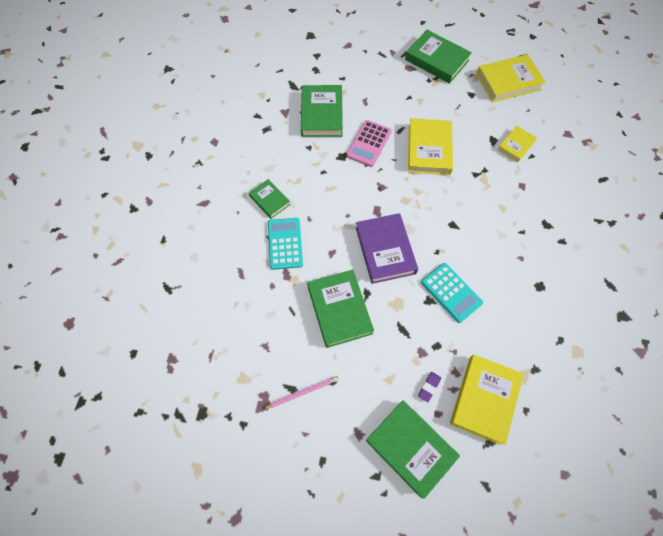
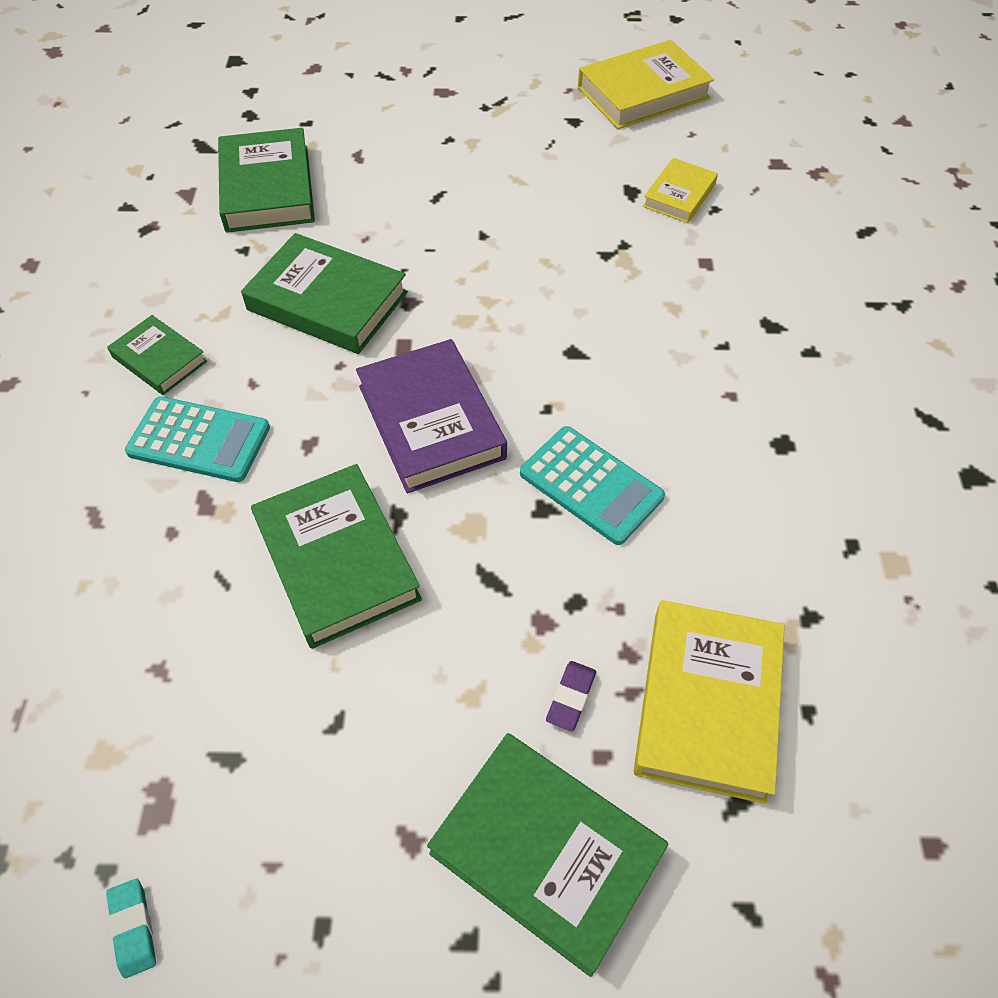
camera: 10 degrees left, 10 degrees down
(253, 448) = (133, 928): none -> turquoise eraser
(285, 243) = (199, 440): turquoise calculator -> turquoise calculator turned 120 degrees clockwise
(302, 393) = (258, 765): pink pencil -> none
(369, 143) = (373, 227): pink calculator -> none
(429, 150) = (502, 223): yellow book -> none
(436, 60) = (496, 73): green book -> green book (327, 301)

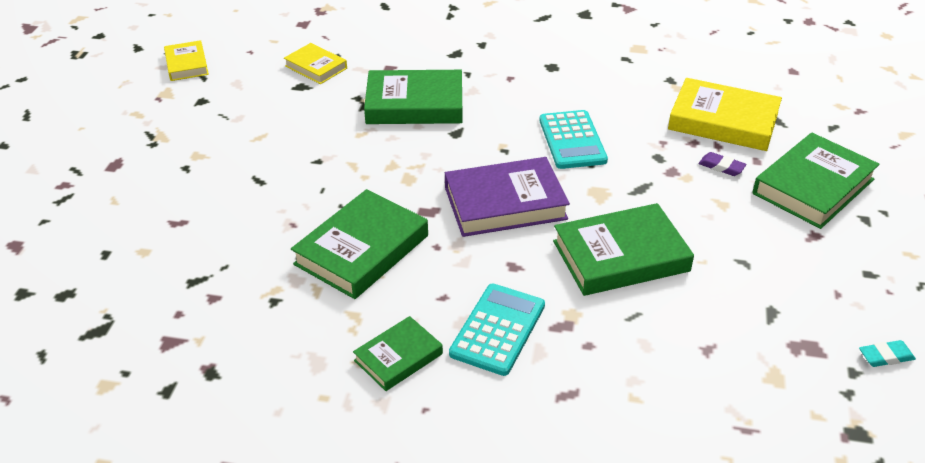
camera: 80 degrees left, 15 degrees down
(267, 188) = (193, 283): green book -> green book (414, 104)
(591, 485) = (572, 140): turquoise calculator -> turquoise calculator turned 120 degrees clockwise
(643, 93) = (187, 64): yellow book -> yellow book, size x0.57

